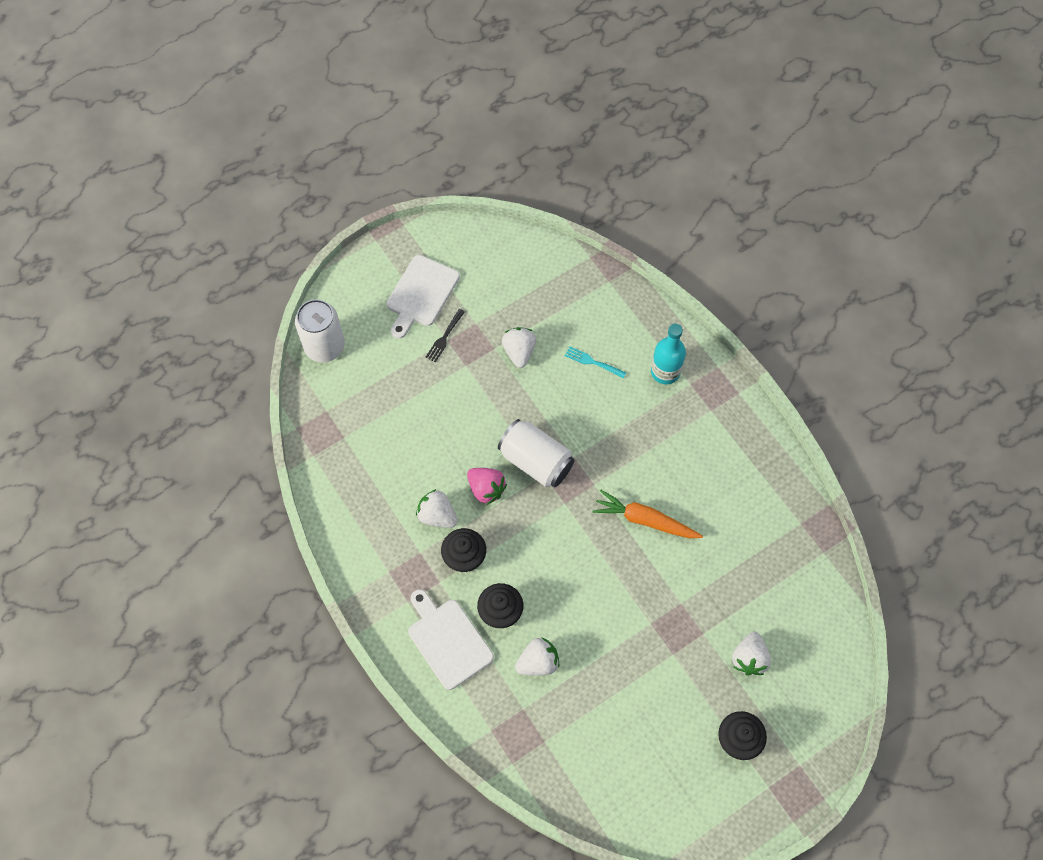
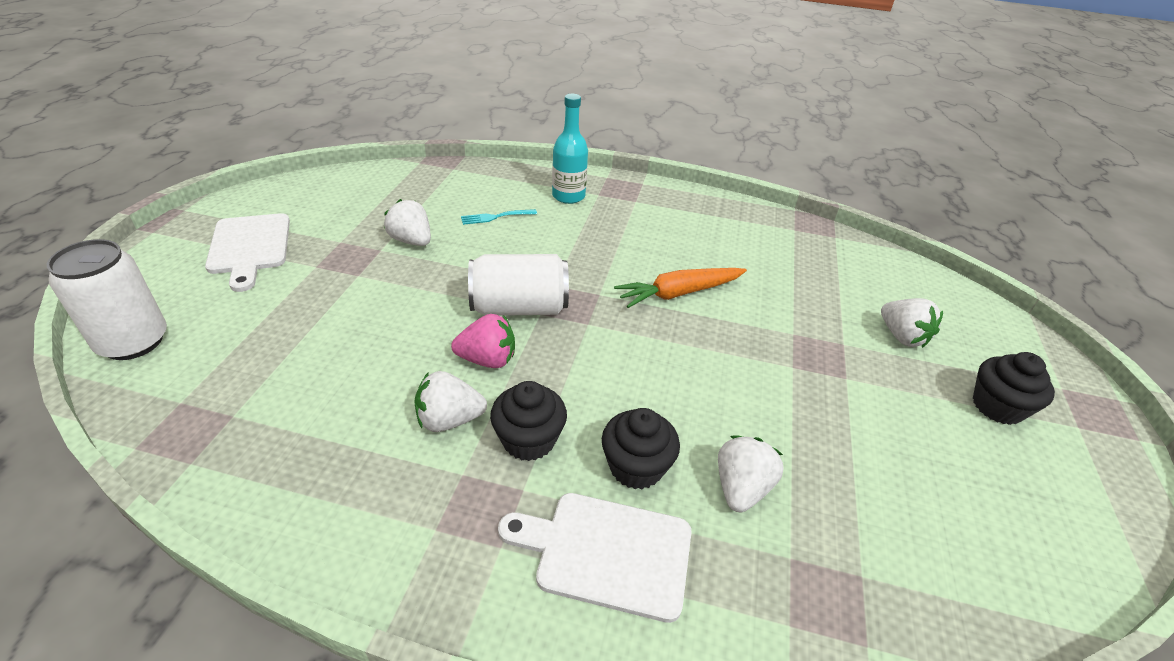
camera: 45 degrees left, 25 degrees down
(444, 337) = (310, 265): black fork -> none

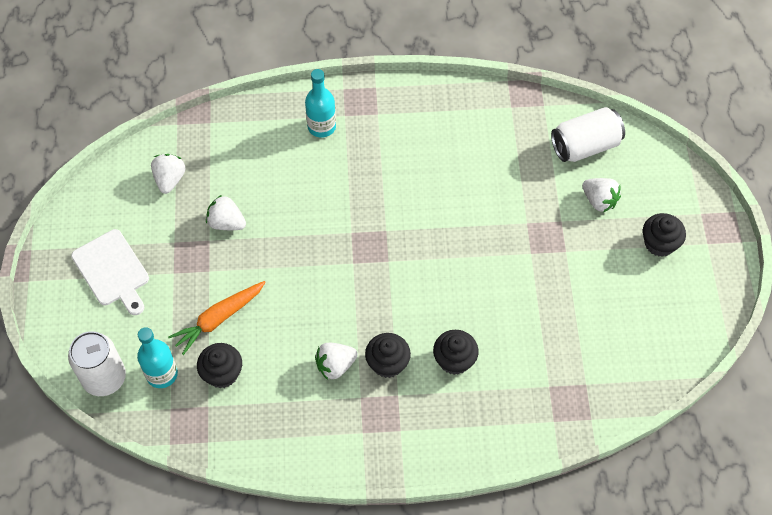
camera: 15 degrees left, 20 degrees up
(207, 359) = (162, 374): none -> turquoise bottle
(285, 382) = (222, 373): none -> black cupcake
(487, 360) = (336, 314): pink strawberry -> none
(495, 217) = (275, 173): turquoise fork -> none
(519, 308) = (336, 263): white can -> white can (585, 146)
(607, 552) = (455, 415): white cutting board -> none
(679, 293) = (441, 210): orange carrot -> orange carrot (218, 319)
(741, 488) = (515, 354): white strawberry -> white strawberry (170, 179)

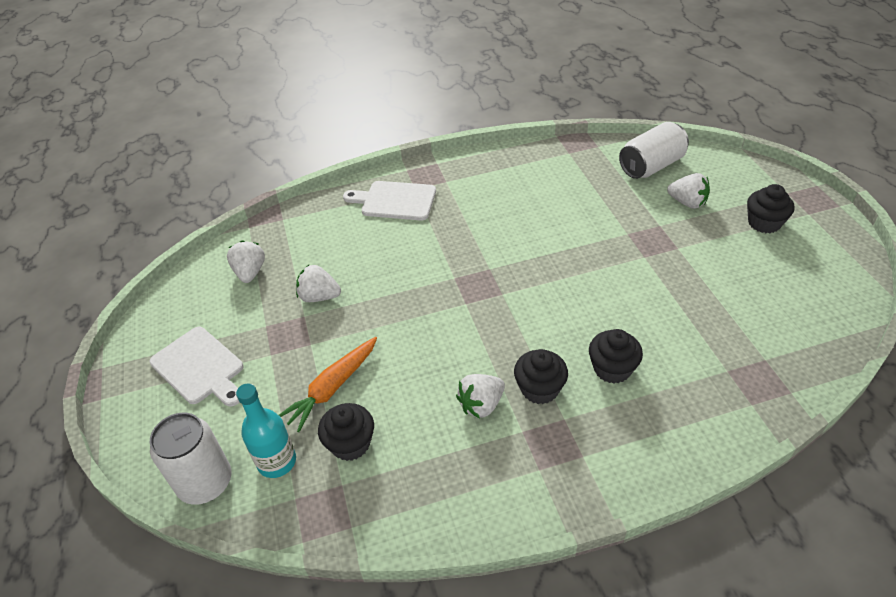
camera: 10 degrees left, 15 degrees down
(321, 127) = (395, 201): turquoise bottle -> white cutting board

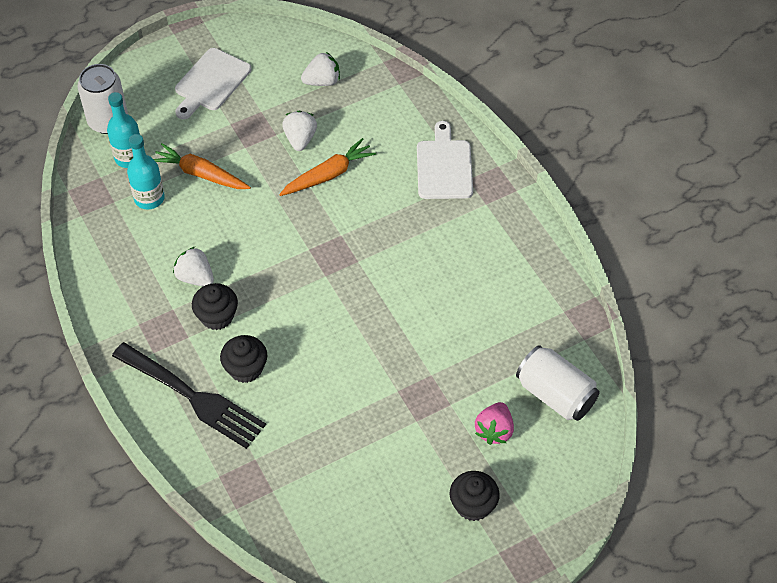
camera: 75 degrees right, 10 degrees up
(350, 444) = (149, 198): black cupcake -> turquoise bottle
(375, 279) = (328, 175): none -> orange carrot
(648, 420) = (193, 397): none -> black fork
(687, 203) = (494, 430): white strawberry -> pink strawberry

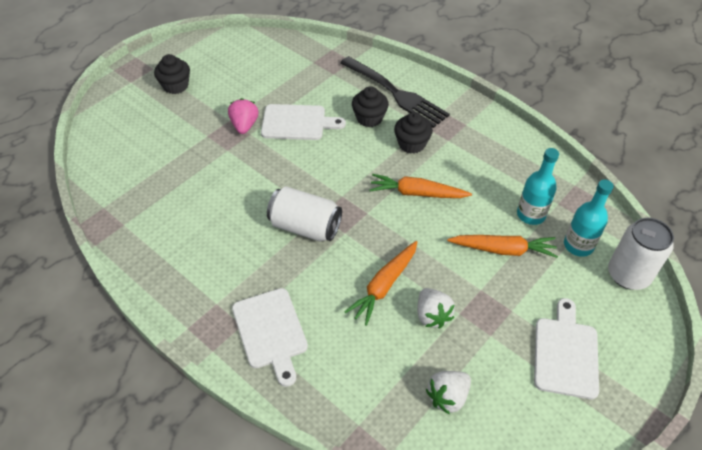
camera: 160 degrees right, 5 degrees down
(193, 397) = (396, 93): black fork -> black fork turned 150 degrees counterclockwise
(195, 277) = (447, 165): white strawberry -> none
(246, 255) = (417, 193): none -> orange carrot
(335, 389) = (297, 123): none -> white cutting board
(494, 430) = (169, 128): pink strawberry -> pink strawberry (244, 125)
(555, 394) = (124, 162): white can -> white can (305, 227)

